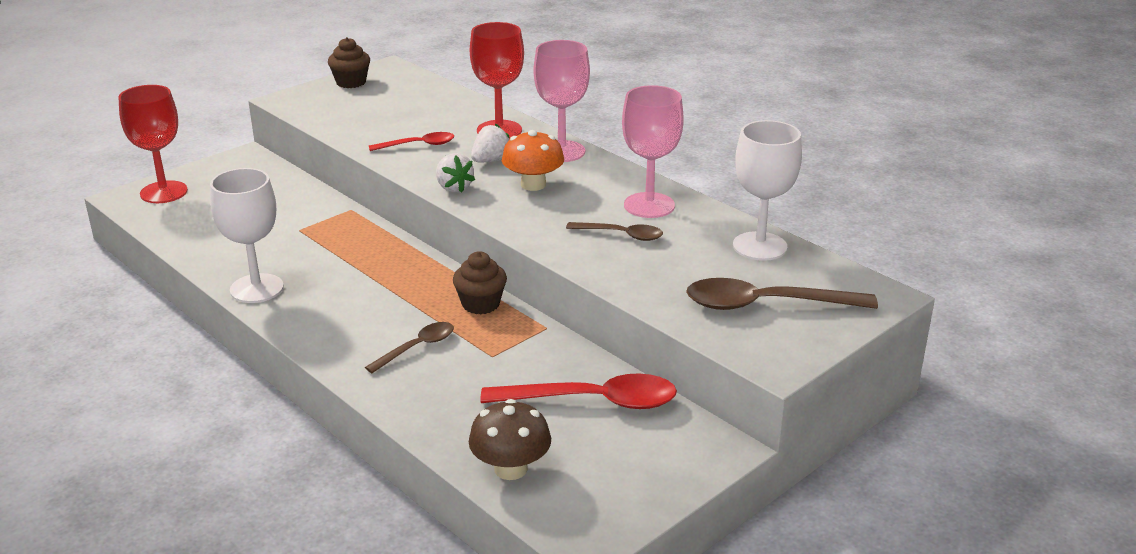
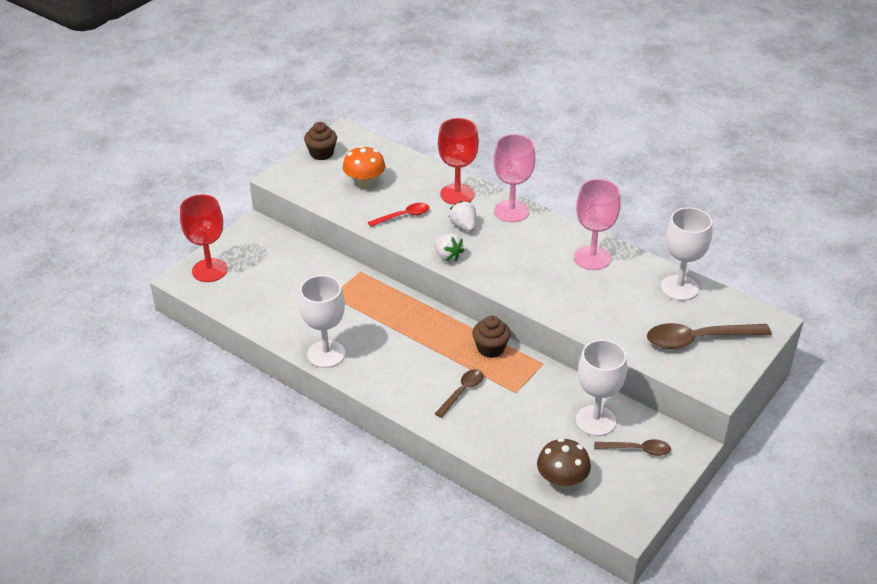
camera: 10 degrees left, 10 degrees up
(491, 160) = (463, 226): white strawberry -> white strawberry turned 60 degrees counterclockwise
(533, 184) = (503, 247): orange mushroom -> orange mushroom (364, 182)
(593, 401) = (595, 421): red spoon -> white goblet
(621, 235) = (582, 288): brown spoon -> brown spoon (637, 450)

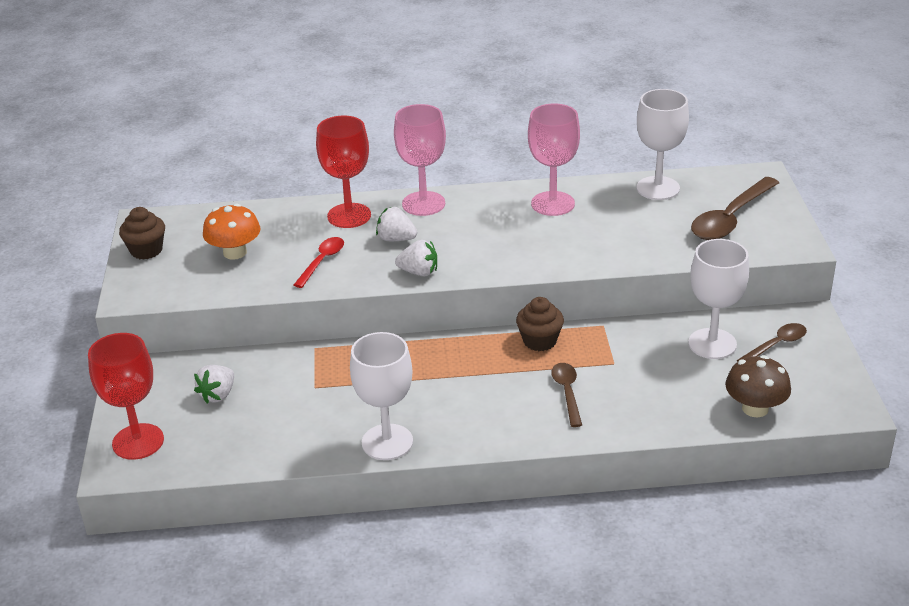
camera: 40 degrees left, 5 degrees down
(278, 268) = (218, 395): none -> white strawberry

